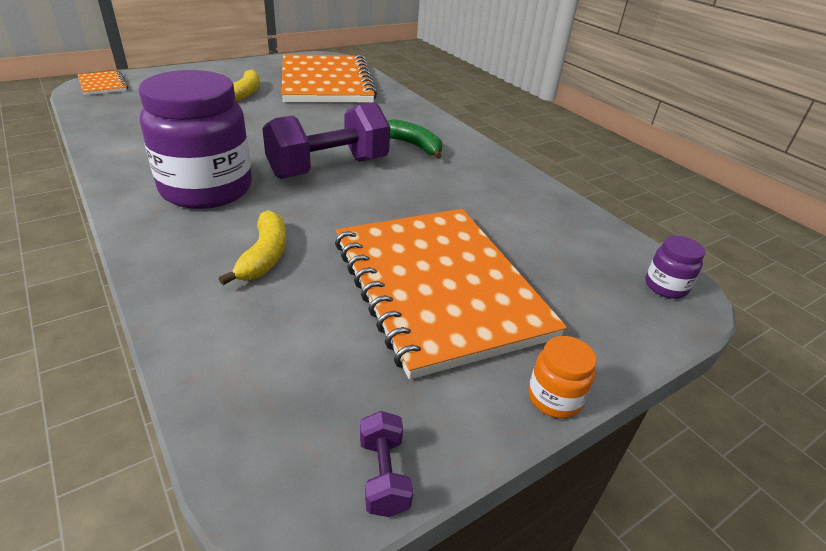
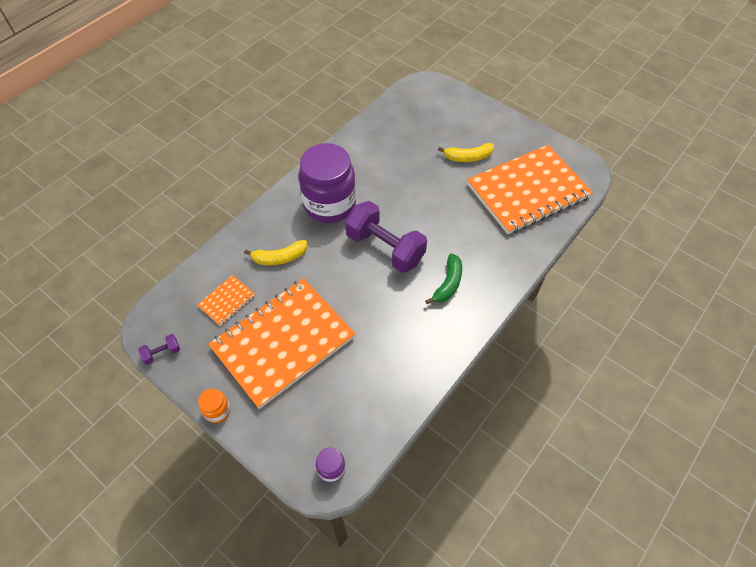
camera: 75 degrees right, 20 degrees up
(103, 84) = (429, 88): orange notebook -> orange notebook (227, 301)

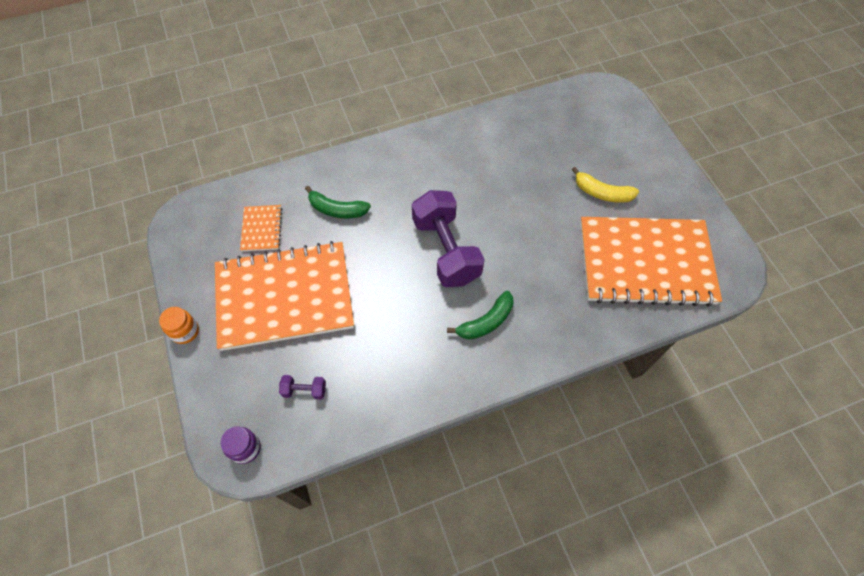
camera: 30 degrees right, 5 degrees up
(162, 353) = (175, 250): purple dumbbell -> purple dumbbell (304, 390)
(227, 301) = (262, 229): orange notebook -> orange notebook turned 75 degrees counterclockwise
(279, 257) = (337, 209): yellow banana -> green banana
(329, 204) = (420, 177): purple jar -> none

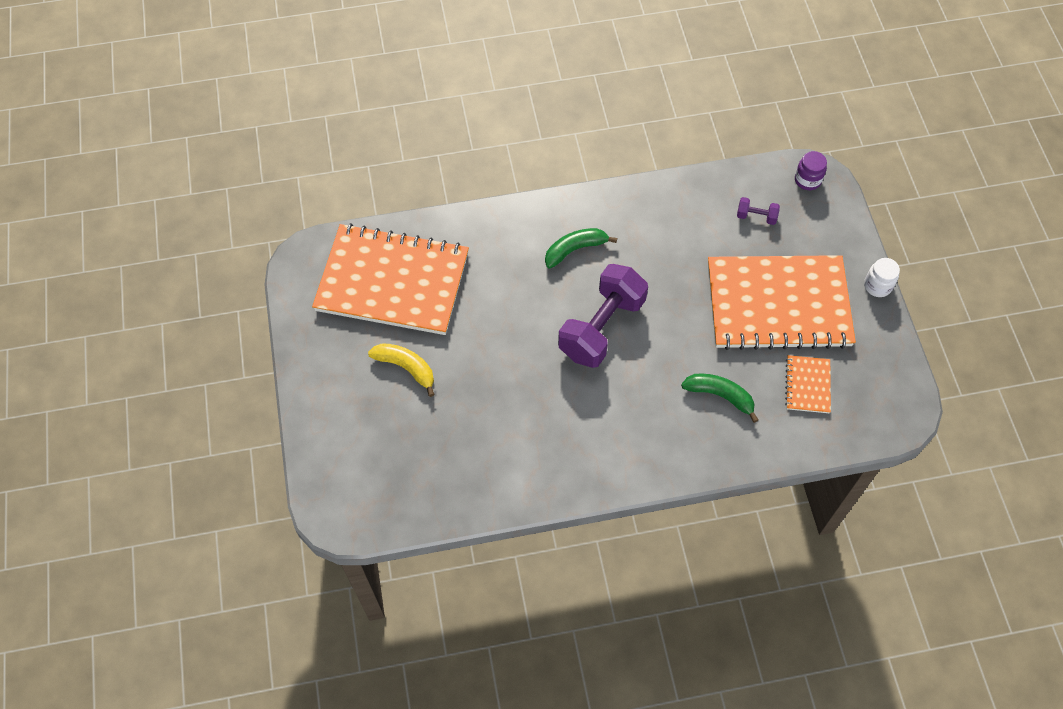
camera: 170 degrees left, 0 degrees up
(185, 331) = (877, 286): orange jar -> white jar
(446, 250) = (601, 327): purple dumbbell -> purple dumbbell turned 45 degrees clockwise

